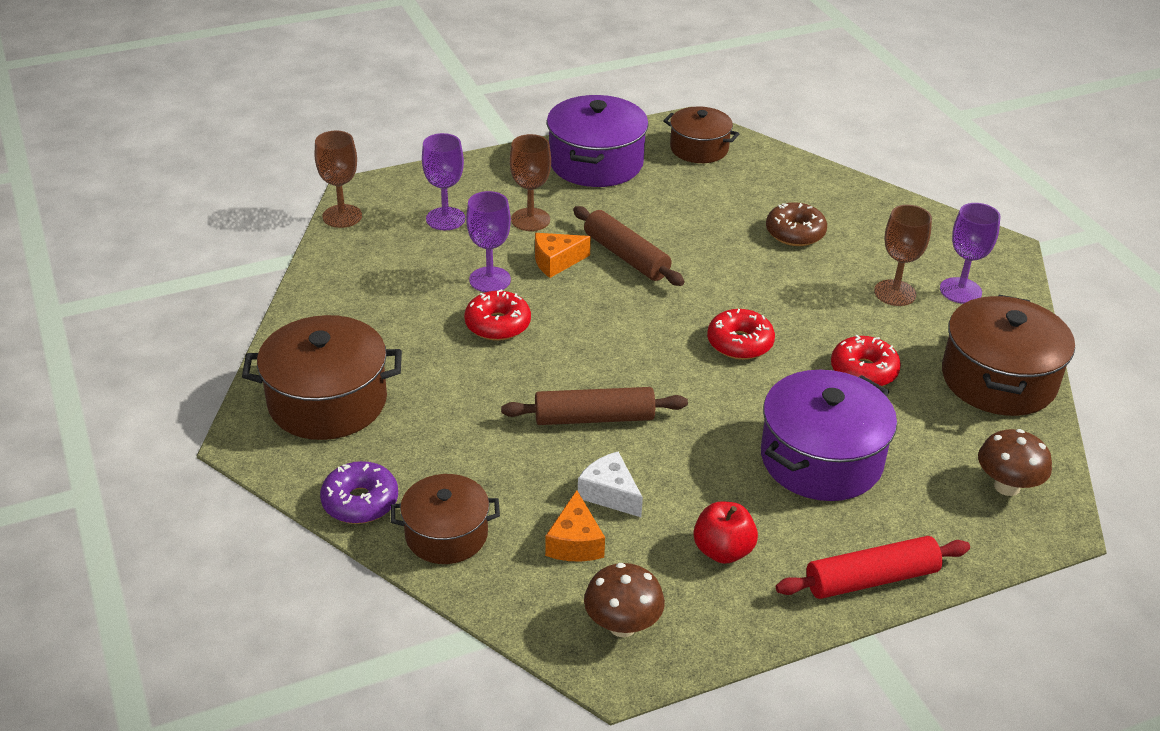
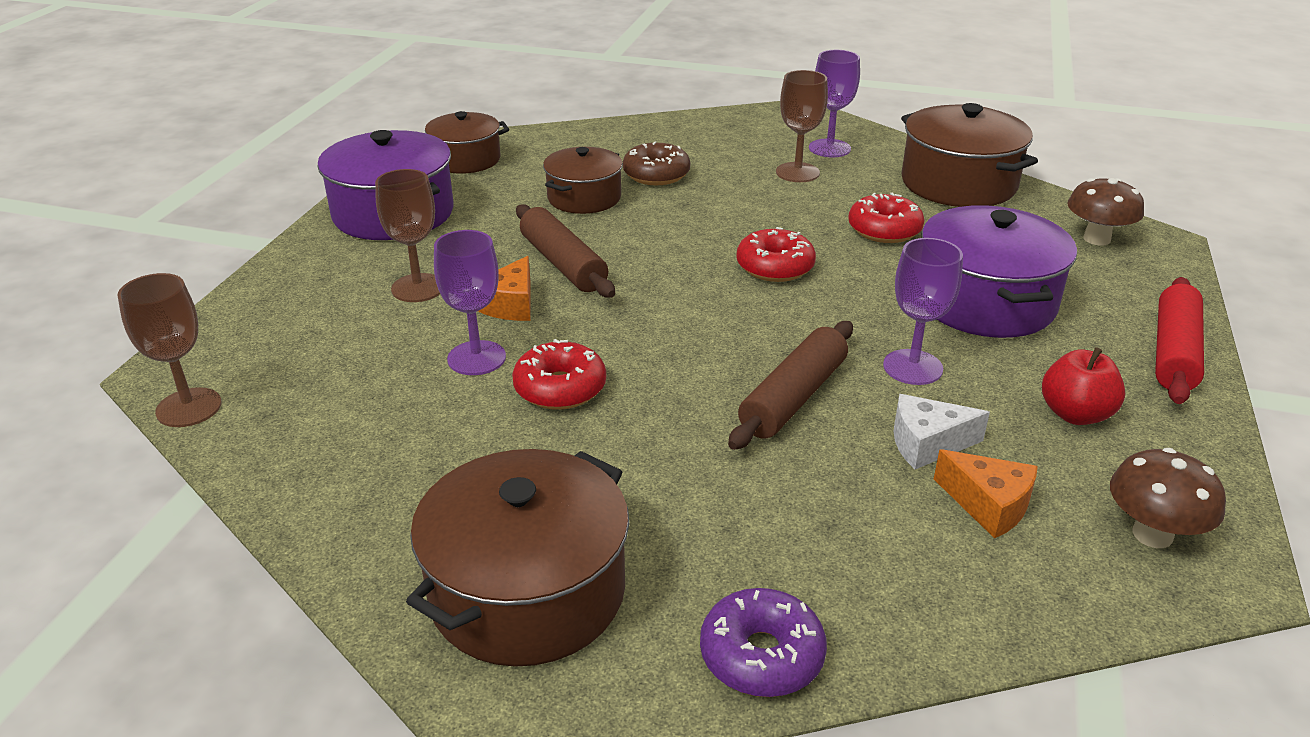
camera: 50 degrees left, 5 degrees down
(445, 219) = (325, 338): purple goblet -> purple goblet (912, 367)
(446, 534) = (893, 603): brown pot -> brown pot (584, 198)
(626, 256) = (563, 264): brown rolling pin -> brown rolling pin turned 60 degrees clockwise

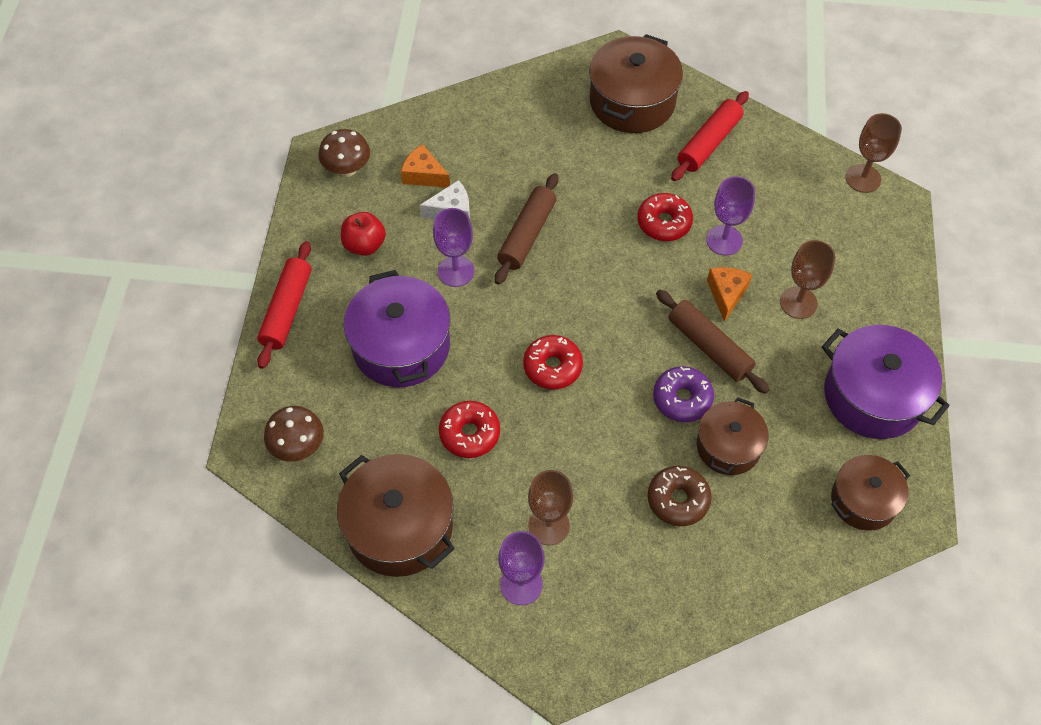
camera: 170 degrees right, 25 degrees up
(413, 493) = (709, 143): none -> red rolling pin
(761, 655) = (527, 88): purple donut -> purple donut (682, 399)

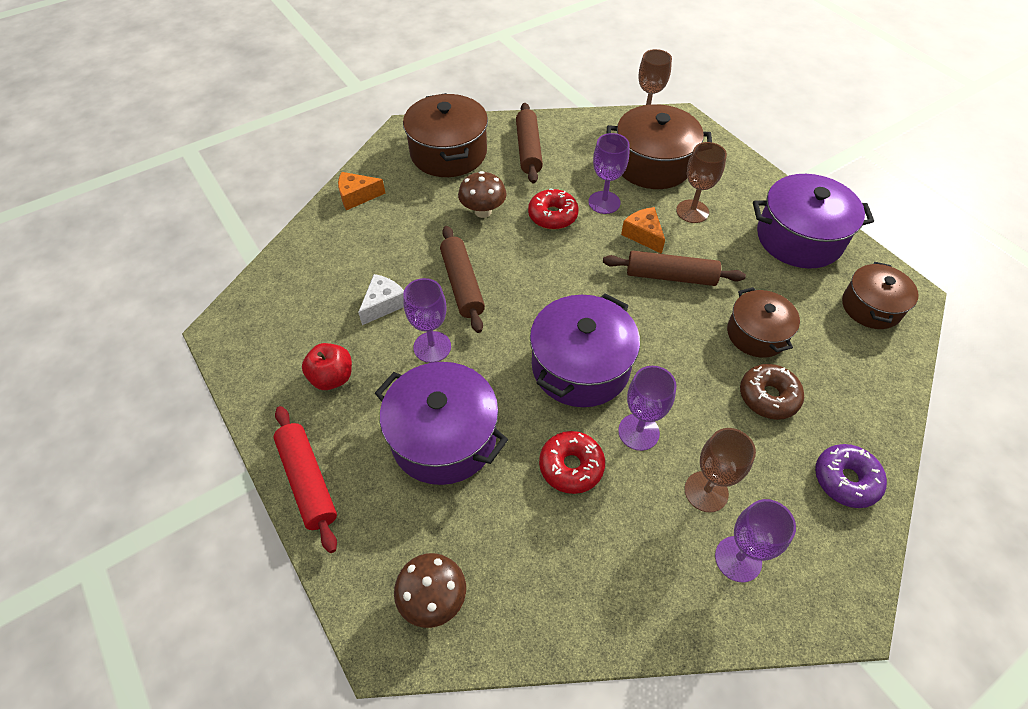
camera: 40 degrees left, 5 degrees down
(347, 169) = (260, 328): brown mushroom -> brown mushroom (483, 211)
(400, 527) = (595, 596): brown pot -> brown pot (653, 164)
(424, 175) = (334, 292): orange cheese -> orange cheese (357, 196)
(545, 447) = (638, 432): none -> purple goblet
(552, 367) = (580, 366): red donut -> purple pot
(682, 399) = (692, 323): purple donut -> purple donut (845, 480)
(709, 143) = (528, 149): red rolling pin -> brown rolling pin

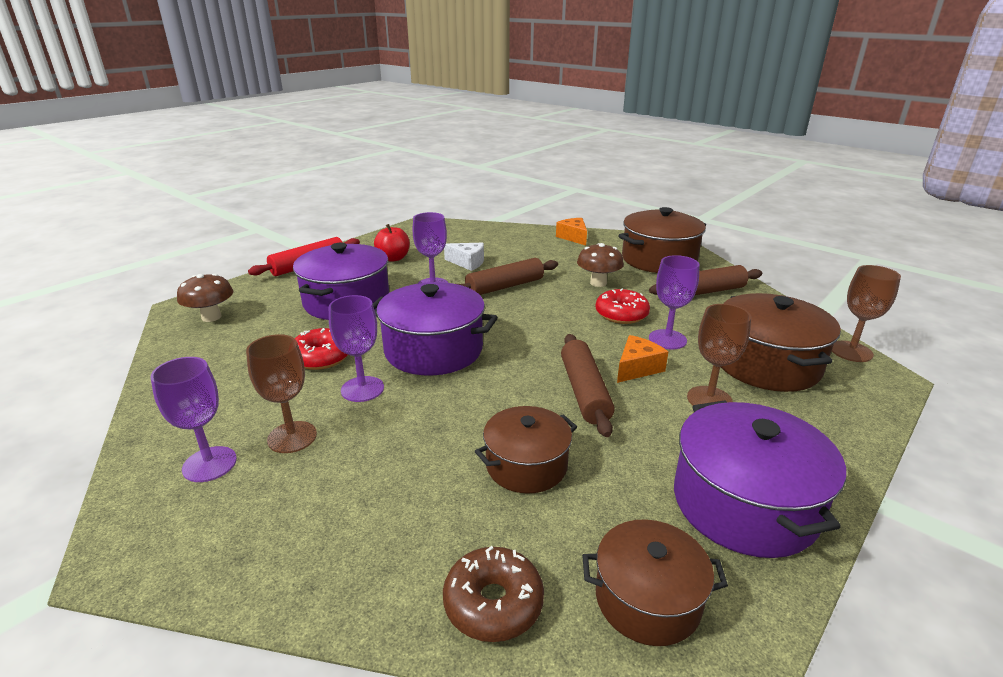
camera: 75 degrees right, 25 degrees down
(768, 397) = (427, 480): brown donut -> brown donut (493, 603)
(845, 480) = (304, 559): purple donut -> none

